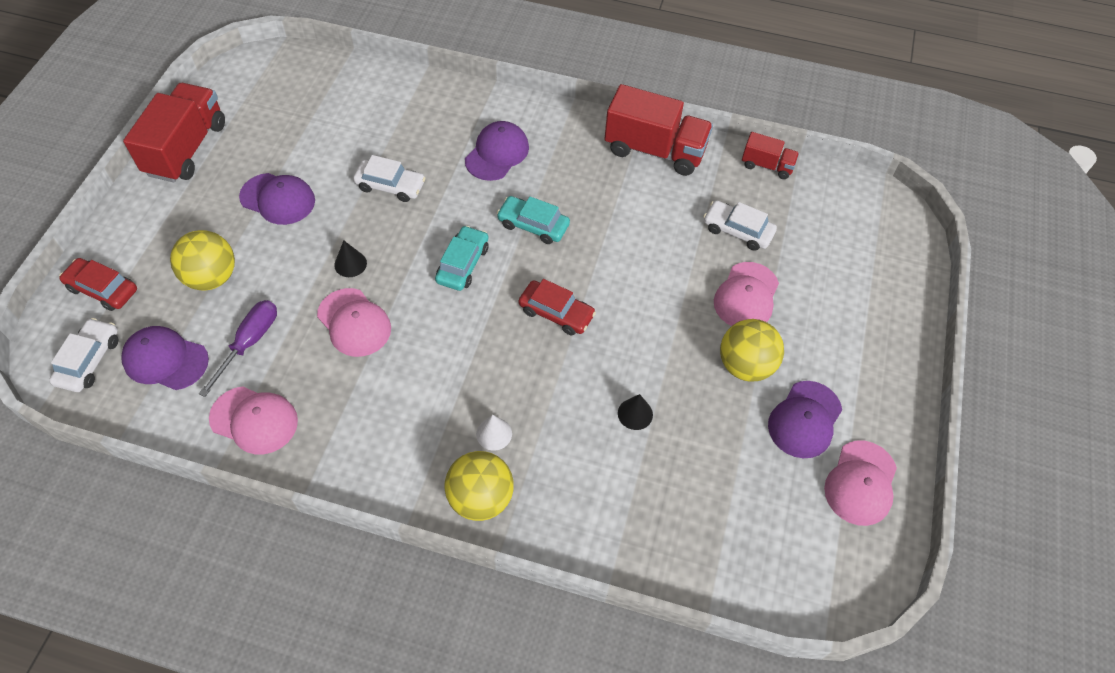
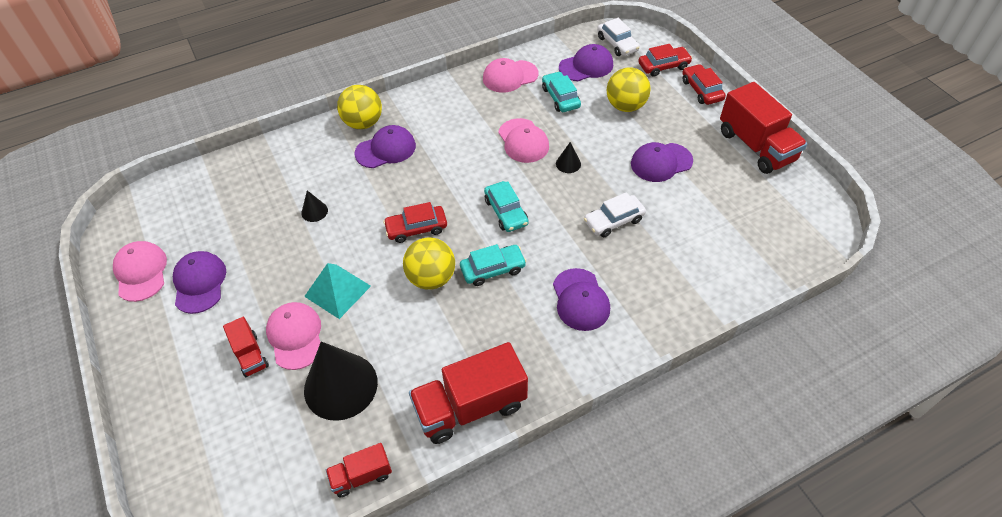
camera: 140 degrees right, 5 degrees down
(124, 233) = (701, 90): none -> red car
(249, 342) = (560, 97): purple screwdriver -> turquoise car
(354, 323) = (523, 141): pink cap -> pink cap turned 120 degrees counterclockwise
(494, 434) = (386, 149): white cone -> purple cap
(679, 309) = (337, 291): none -> turquoise pyramid
(737, 230) = (340, 386): white car -> black cone
(745, 365) = (263, 288): yellow ball -> yellow ball (431, 278)
(796, 309) = (250, 355): none -> red truck

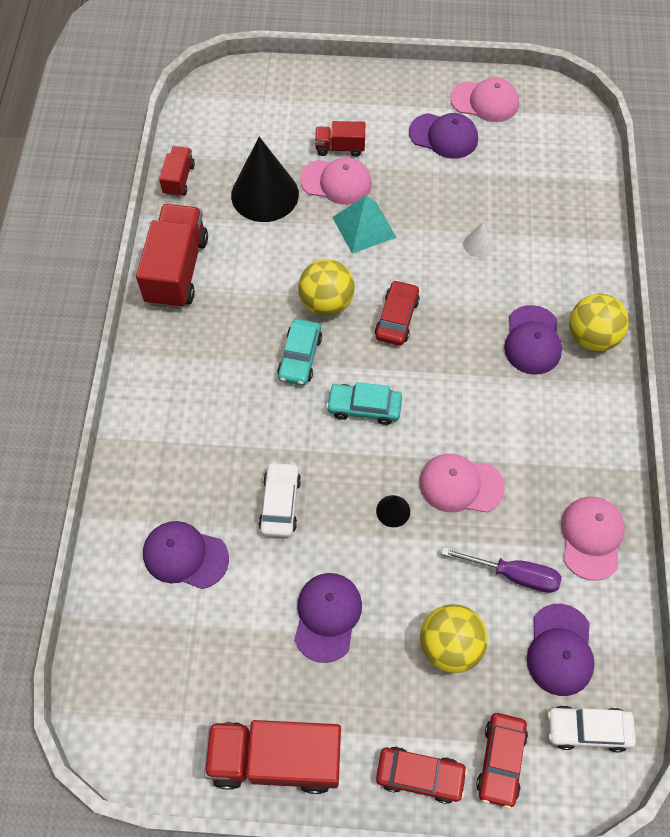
camera: 120 degrees right, 10 degrees up
(314, 211) = (478, 244): black cone -> white cone
(560, 97) = (514, 575): turquoise car -> purple screwdriver
(580, 300) = (211, 410): purple cap -> purple cap (185, 555)

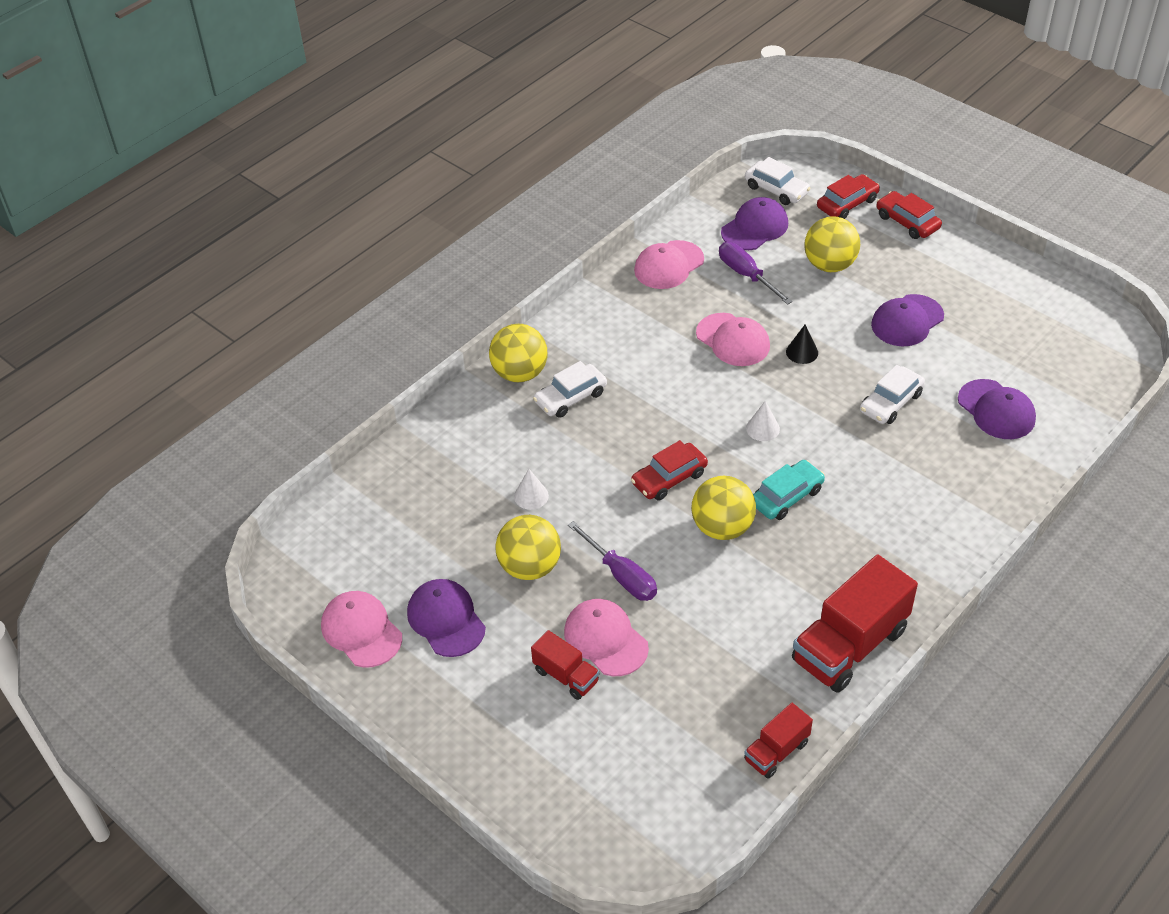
camera: 140 degrees left, 15 degrees down
(264, 194) = (693, 672): black cone -> none
(276, 759) = (1002, 273): red truck -> none
(364, 227) = (621, 575): turquoise pyramid -> purple screwdriver
(364, 407) = (762, 428): turquoise car -> white cone
(428, 197) = (530, 567): none -> yellow ball
(532, 340) = (570, 397): purple cap -> white car

